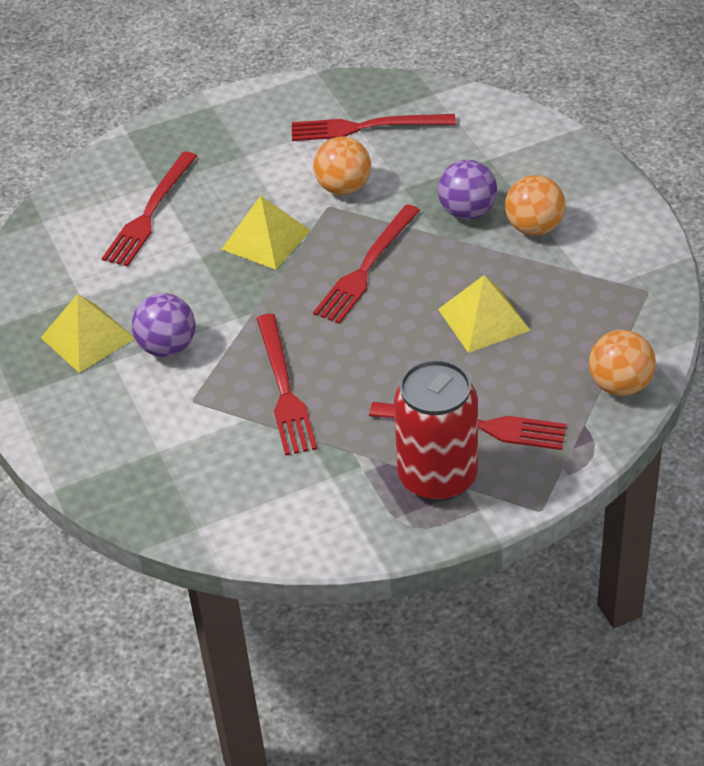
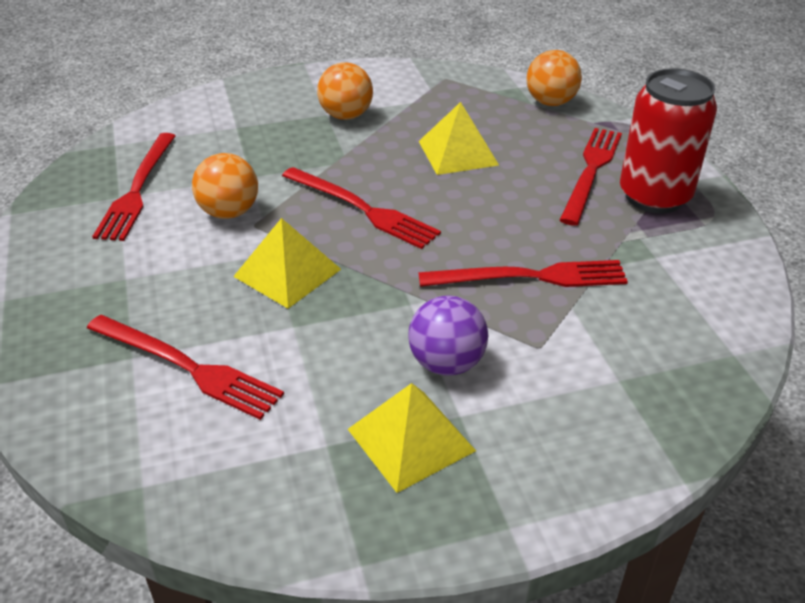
camera: 85 degrees left, 5 degrees down
(467, 212) = (307, 145): purple ball -> none

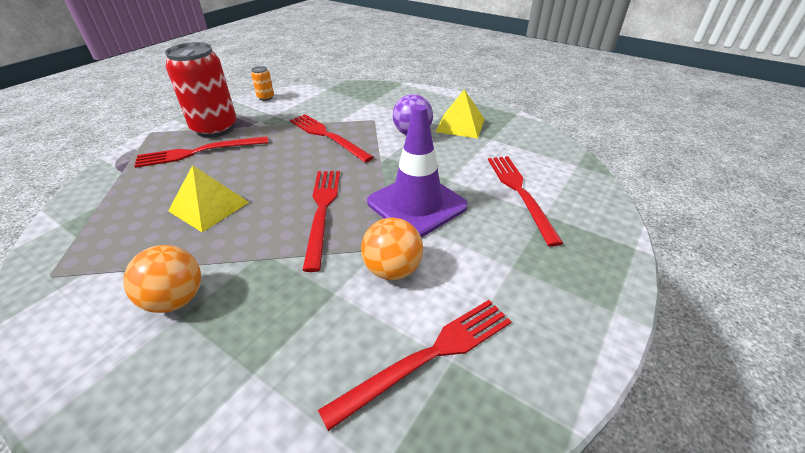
camera: 130 degrees left, 0 degrees up
(287, 272) = (417, 204): yellow pyramid -> purple traffic cone
(550, 102) = (91, 198): orange ball -> none
(744, 270) = (266, 97): none -> orange can

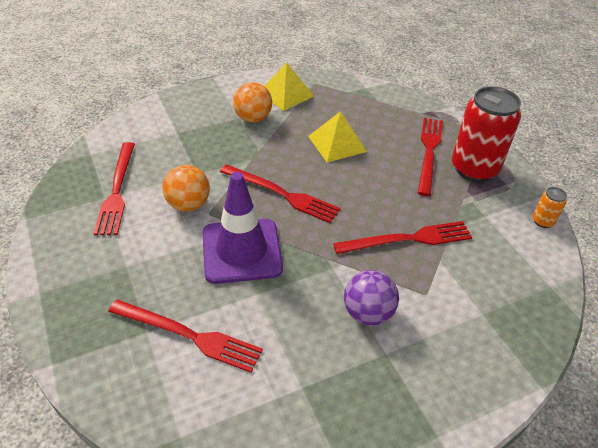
camera: 120 degrees right, 5 degrees up
(460, 125) = (357, 376): yellow pyramid -> yellow pyramid (286, 94)

